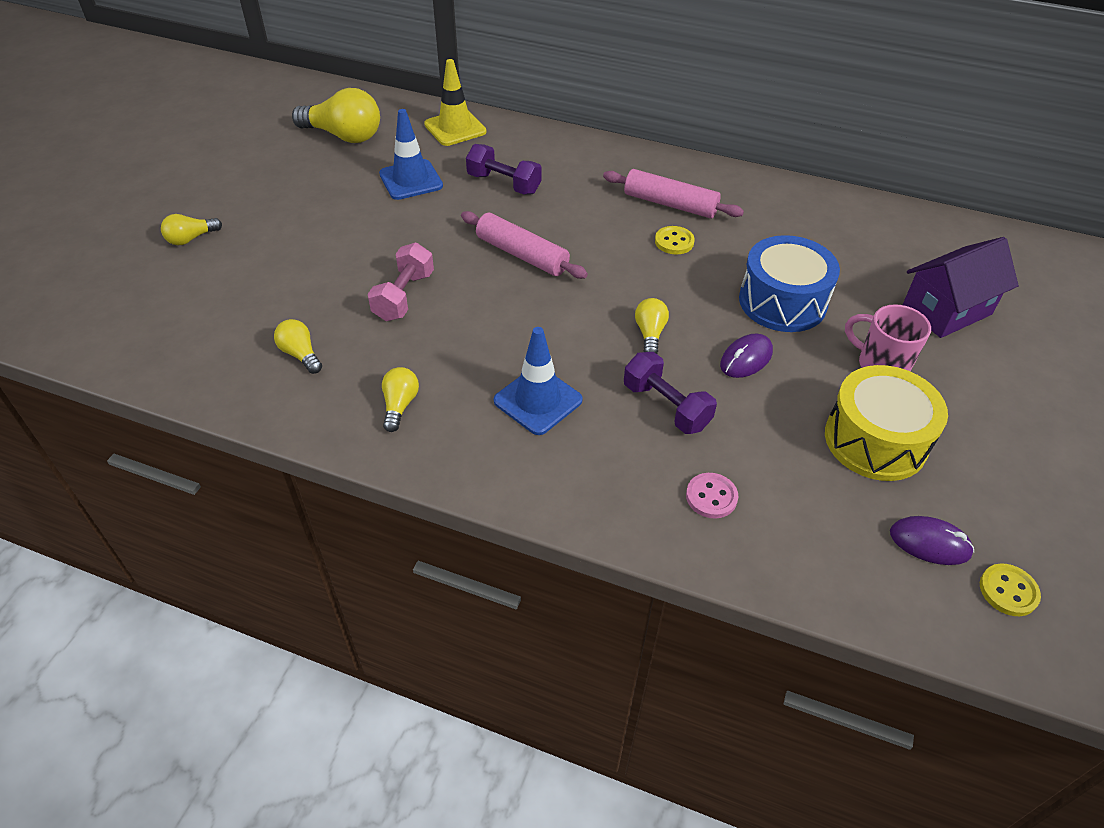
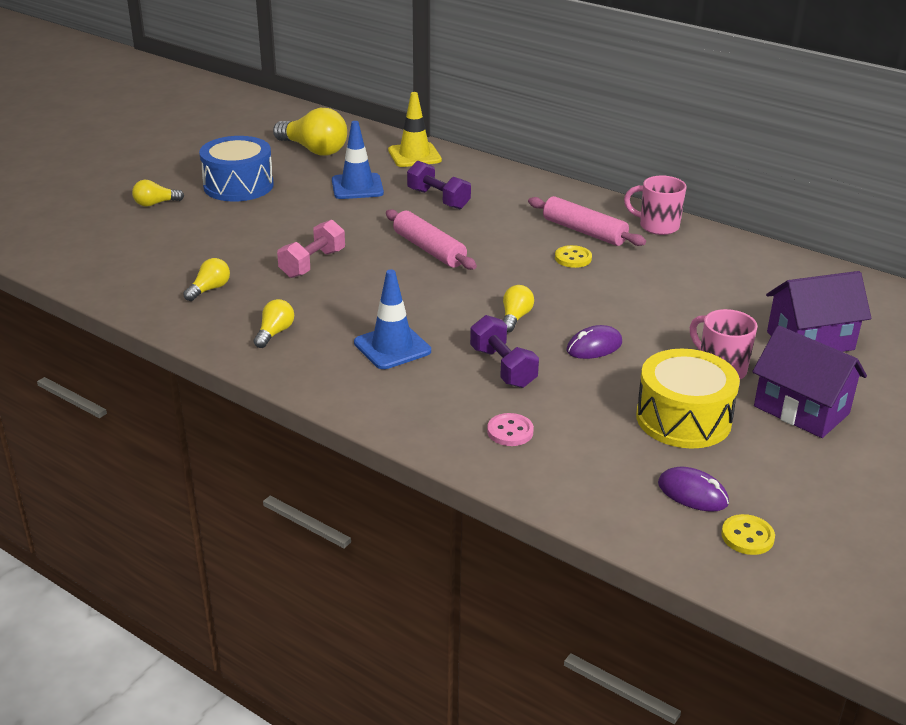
camera: 15 degrees right, 15 degrees down
(300, 354) = (209, 289): yellow light bulb -> yellow light bulb turned 60 degrees clockwise
(738, 186) = (657, 226): none -> pink mug
(782, 302) = (651, 313): blue drum -> blue drum (238, 186)
(979, 404) = (801, 410): none -> purple house

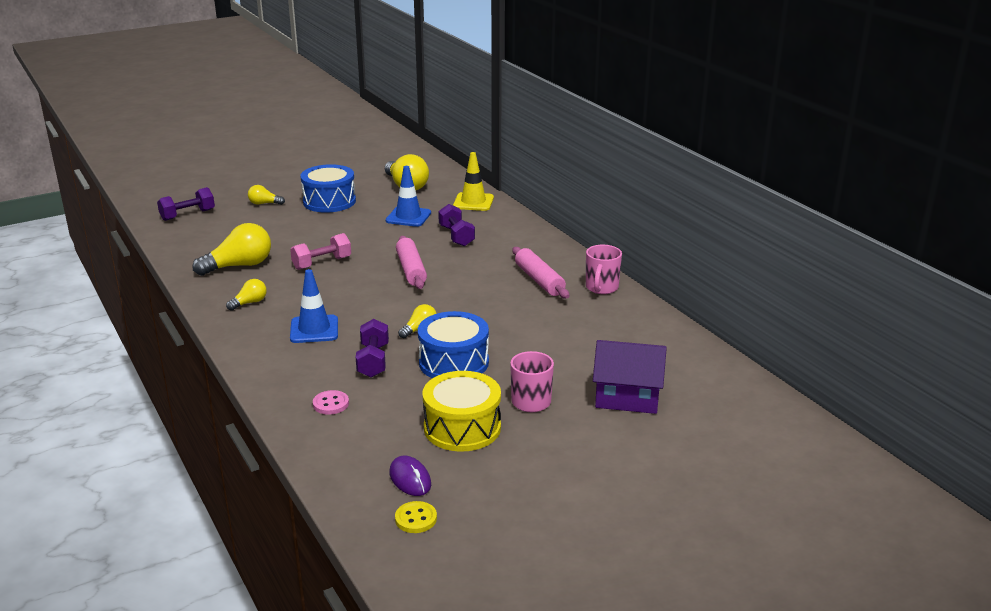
camera: 25 degrees right, 5 degrees down
(65, 237) = (187, 215): none -> purple dumbbell
(209, 289) = (239, 266): yellow light bulb -> yellow light bulb, size x1.92
(573, 258) = (509, 297): yellow button -> none
(594, 347) = (453, 362): purple mouse -> blue drum
(657, 226) = (601, 288): pink mug -> pink mug turned 120 degrees counterclockwise
(801, 410) = (559, 445): purple house -> none

